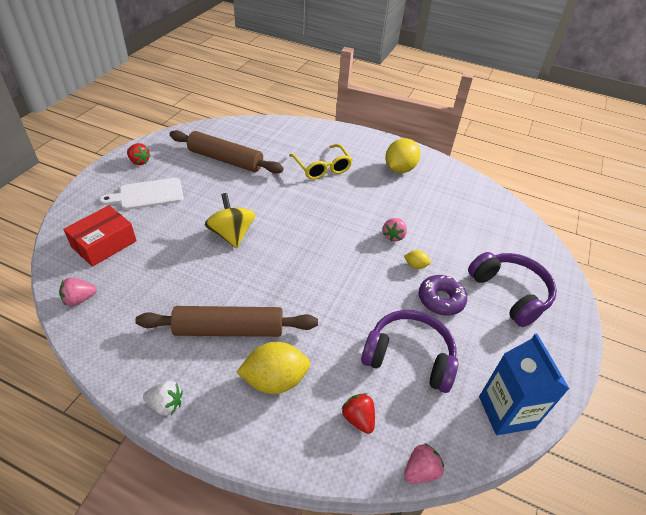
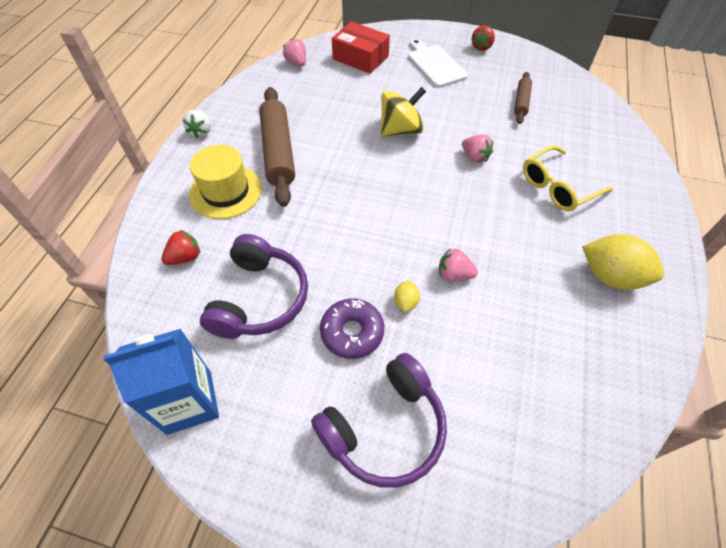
camera: 85 degrees right, 10 degrees up
(225, 160) = (521, 102): brown rolling pin -> brown rolling pin, size x0.53
(275, 380) = (226, 191): yellow lemon -> yellow hat
(420, 471) = (128, 311): pink strawberry -> pink strawberry (475, 157)

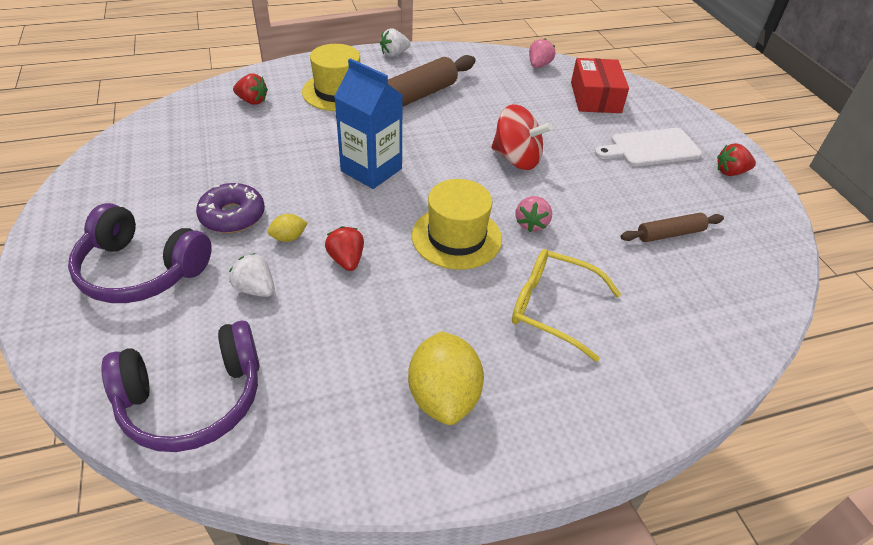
camera: 55 degrees right, 10 degrees down
(189, 402) = (119, 157): blue carton -> blue carton (371, 170)
(259, 298) = (236, 152): purple headphones -> purple headphones (193, 399)
(400, 130) = (516, 159): yellow spinning top -> red spinning top
(435, 64) = (651, 148): white cutting board -> white cutting board turned 135 degrees counterclockwise
(454, 275) = (346, 260): pink strawberry -> red strawberry
(455, 347) = (255, 289): none -> white strawberry
(465, 201) = (456, 237): none -> yellow hat

